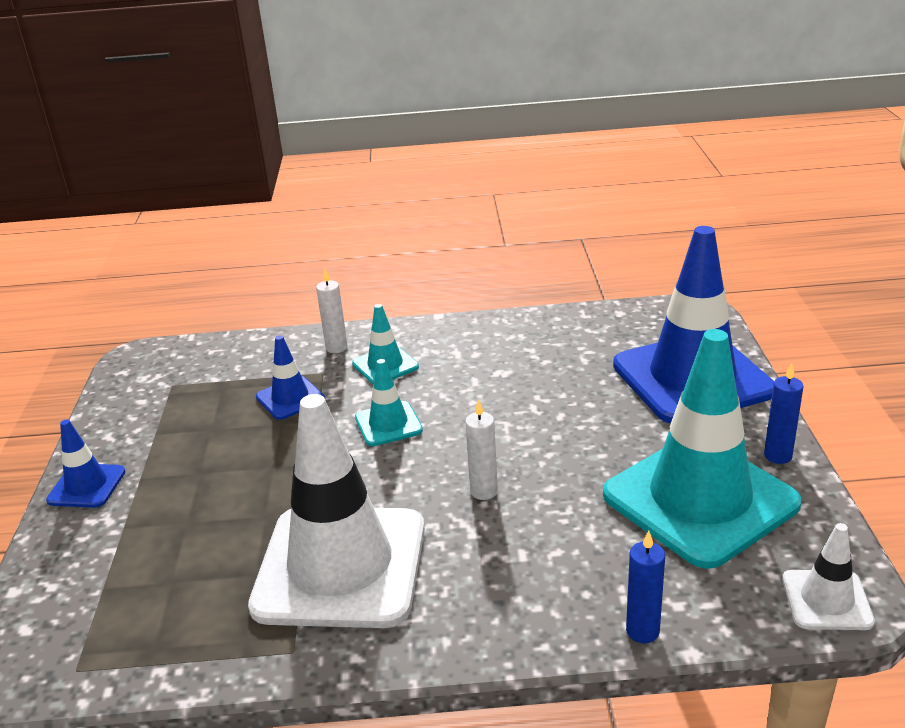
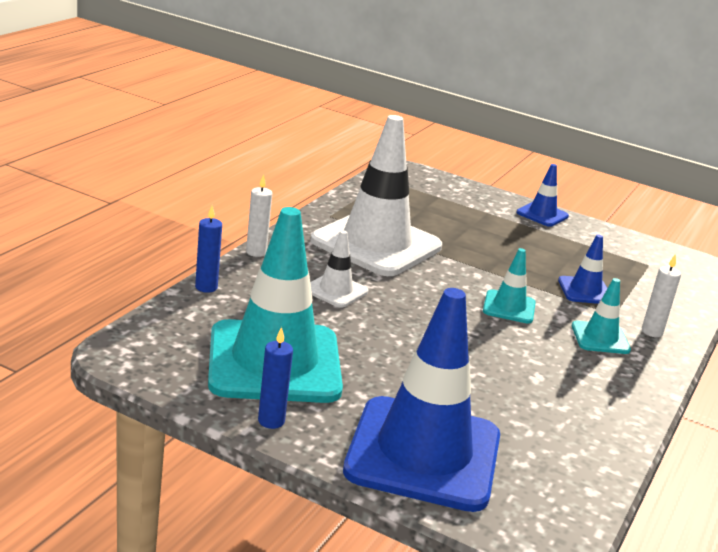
camera: 115 degrees right, 5 degrees down
(484, 491) = (388, 303): white candle -> white candle (256, 252)
(826, 600) = (133, 346): white traffic cone -> white traffic cone (335, 290)

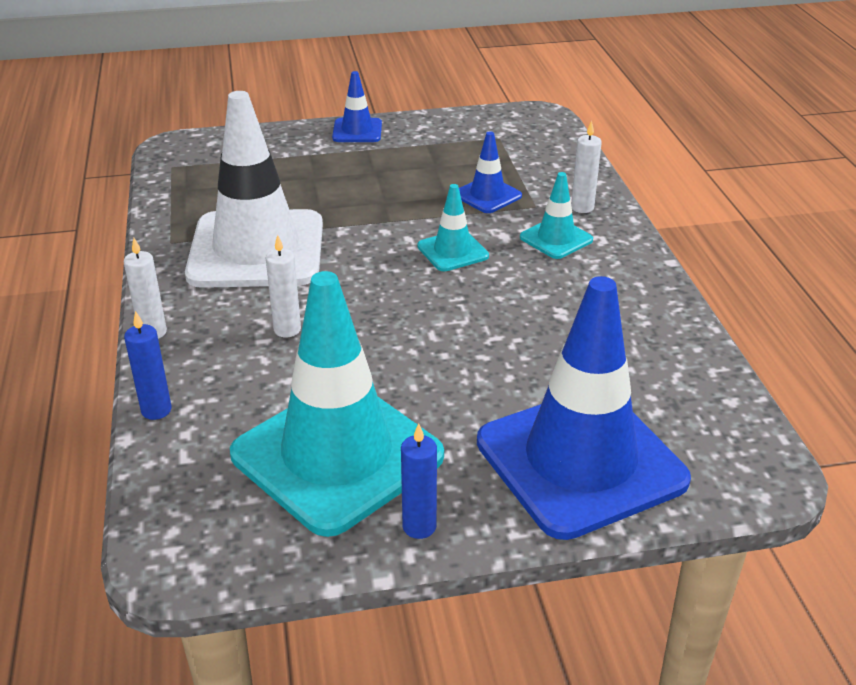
camera: 35 degrees left, 10 degrees up
(335, 290) = (287, 329): white traffic cone -> white candle

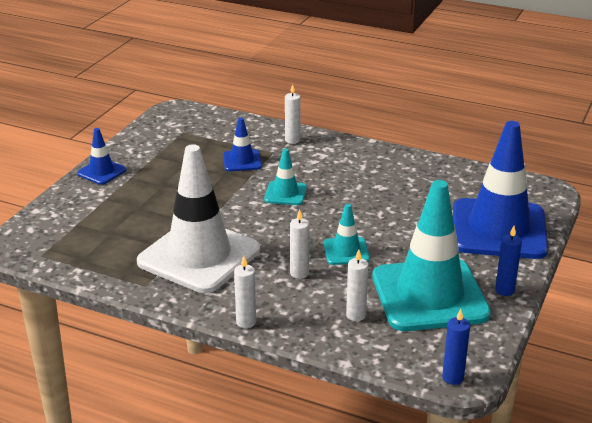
camera: 55 degrees left, 5 degrees down
(156, 410) = (329, 343): blue candle -> blue candle (452, 378)
(234, 408) = (356, 315): none -> white candle
(556, 239) = (312, 160): turquoise traffic cone -> turquoise traffic cone (346, 251)

